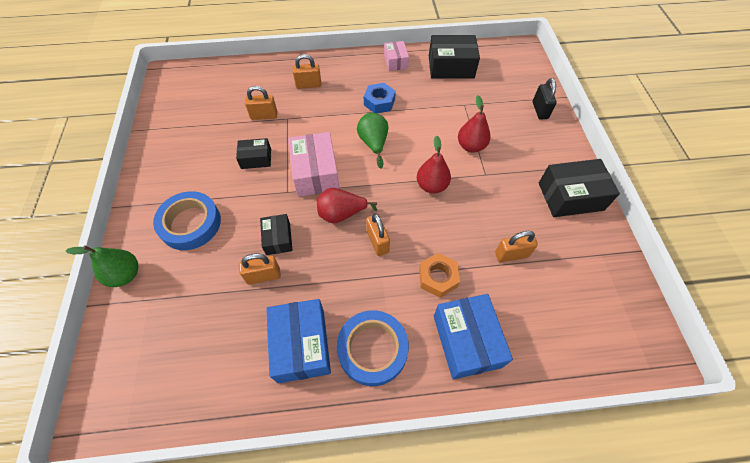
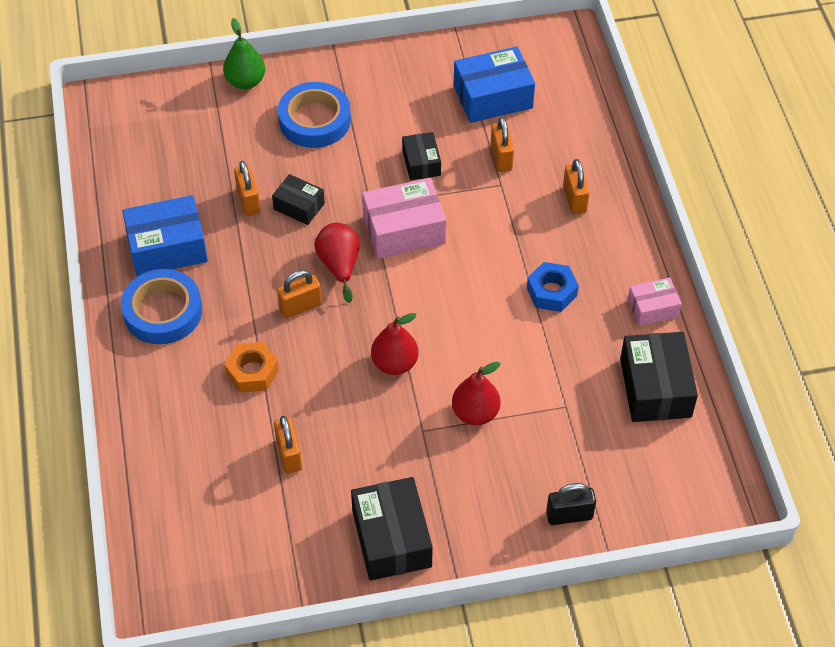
camera: 85 degrees right, 5 degrees down
(278, 239) = (299, 206): black box -> black box turned 45 degrees clockwise
(373, 144) = (465, 291): green pear -> none
(467, 341) = (172, 401): blue box -> blue box (493, 97)

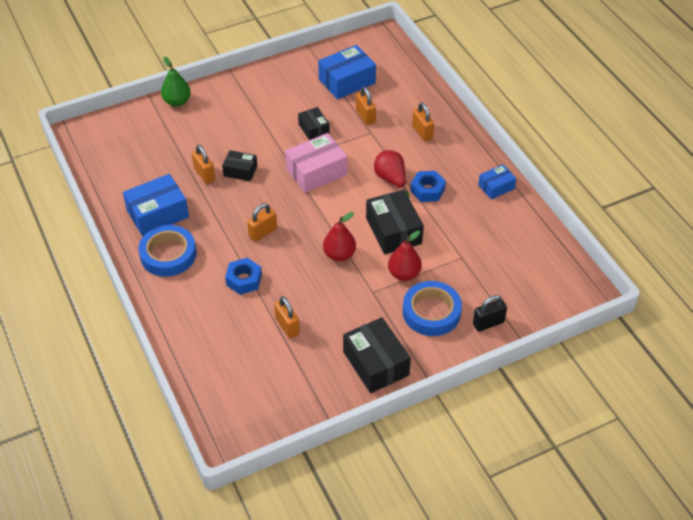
camera: 15 degrees left, 5 degrees down
(252, 372) = (244, 280): orange nut -> blue nut
(314, 120) = (232, 116): blue tape -> blue tape (431, 312)
(339, 265) = (280, 202): red pear -> red pear (391, 180)
(653, 308) = (496, 187): pink box -> blue box
(655, 388) = (515, 234): black box -> black box (393, 231)

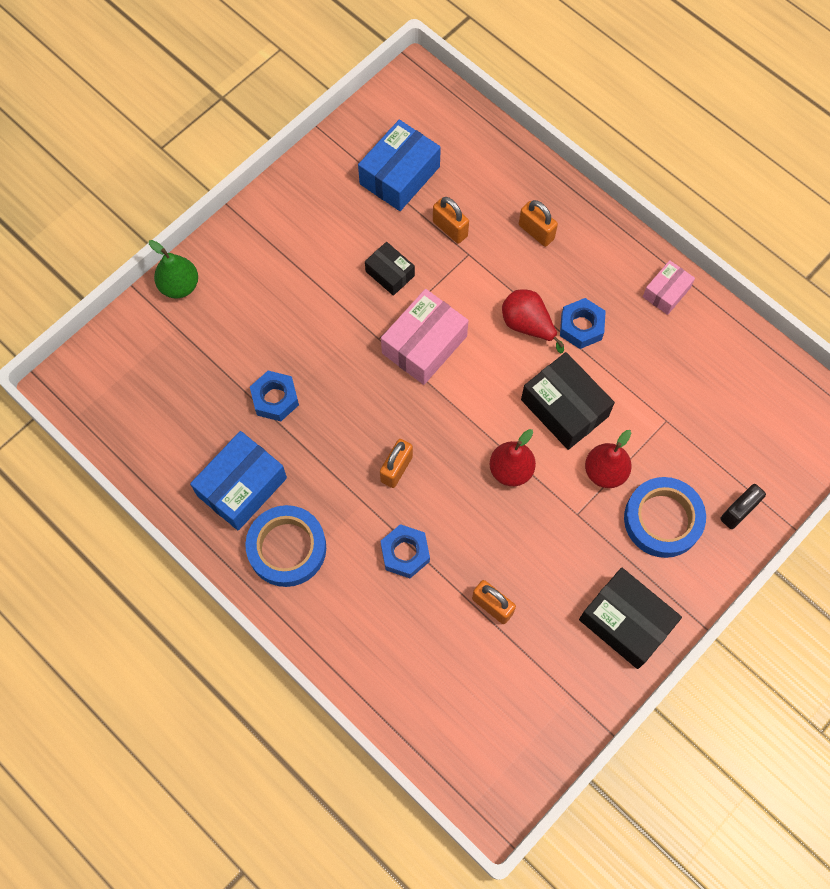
camera: 20 degrees left, 20 degrees up
(204, 174) = (275, 399): orange padlock -> blue nut
(240, 171) = (321, 377): black box -> none
(496, 187) = (666, 292): blue box -> pink box

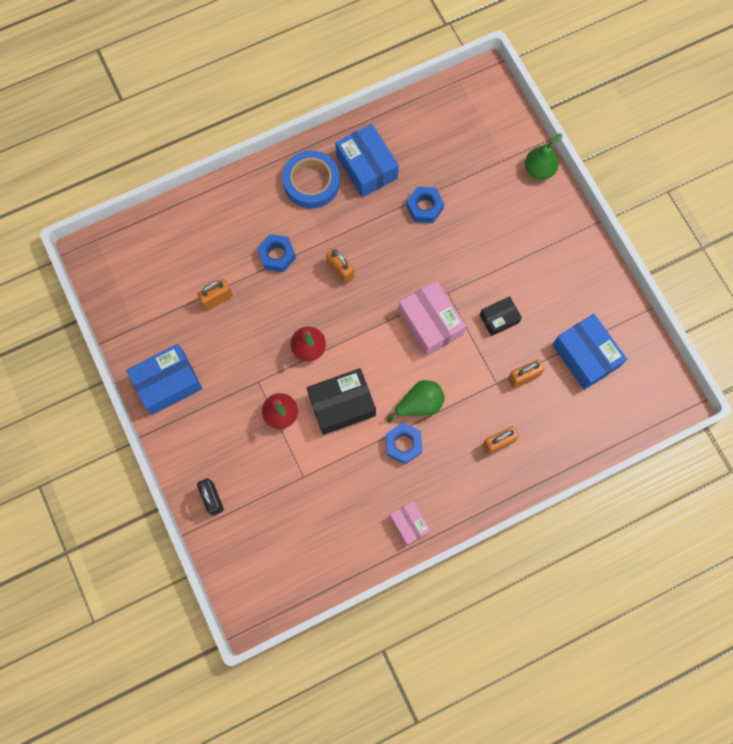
camera: 110 degrees right, 5 degrees up
(527, 325) = (419, 404): red pear -> green pear
(626, 622) = (168, 383): black box -> blue box
(662, 519) = (229, 440): blue tape -> none

